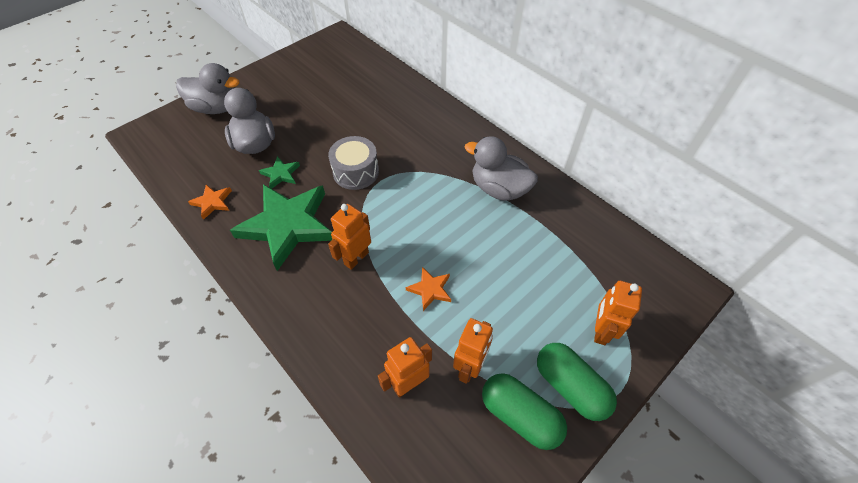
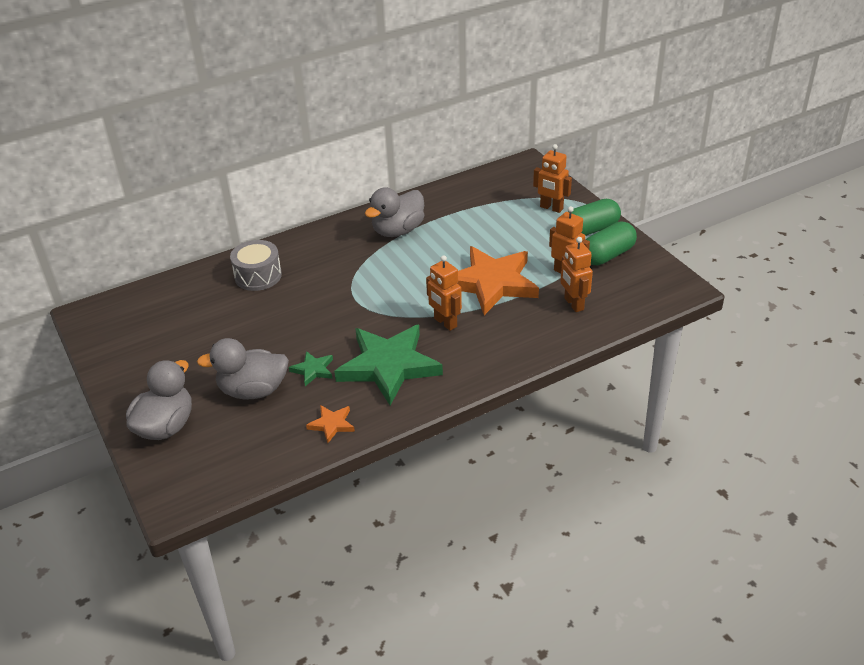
camera: 75 degrees left, 15 degrees down
(356, 172) = (336, 315): grey drum -> grey drum (258, 276)
(430, 289) = (492, 283): orange star -> orange star, size x2.32

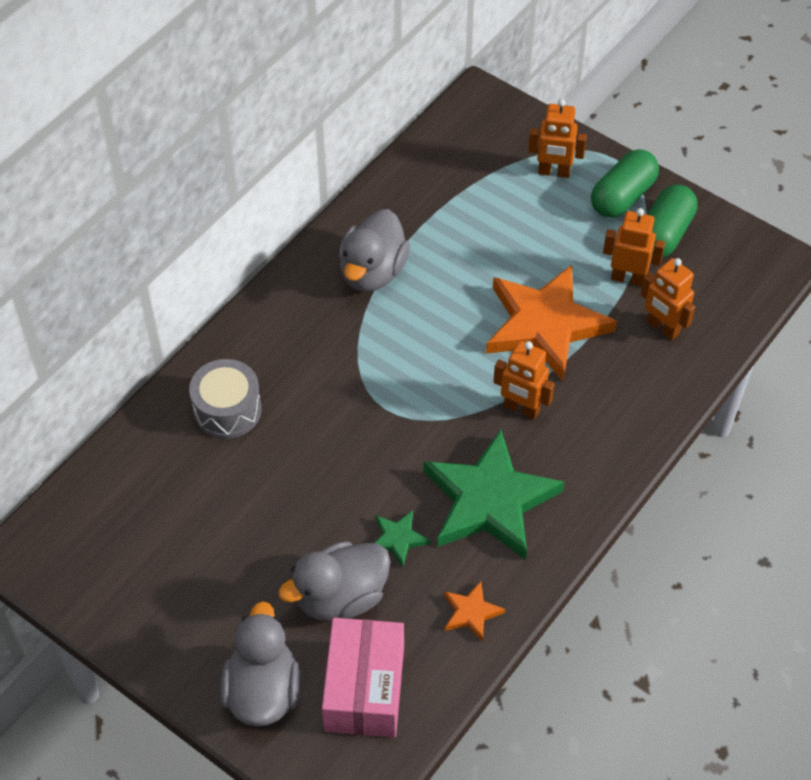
camera: 25 degrees left, 15 degrees up
(230, 446) = (364, 689): none -> pink box

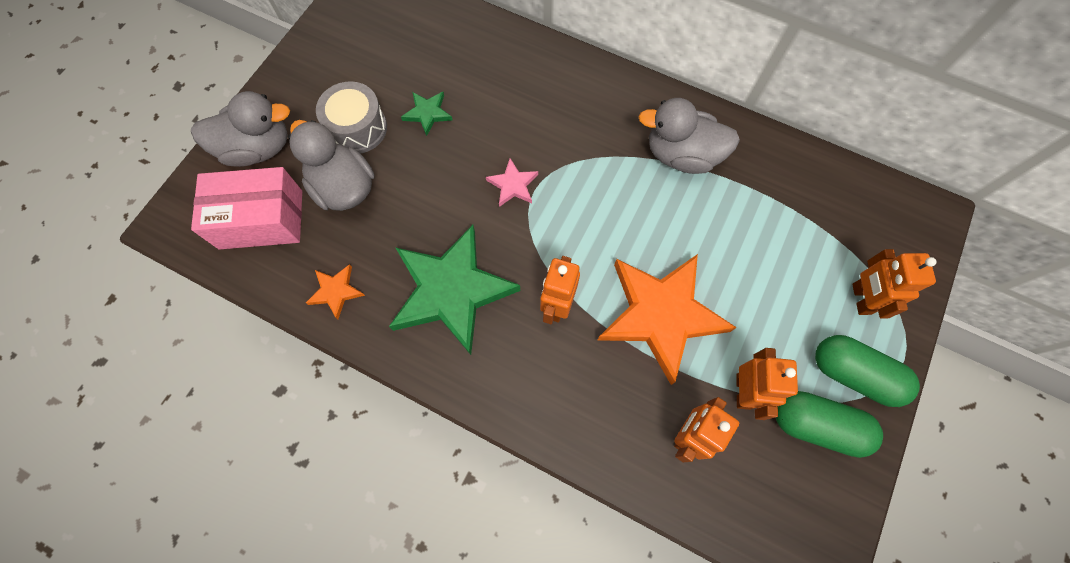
camera: 80 degrees right, 15 degrees up
(227, 409) = (511, 75): grey drum -> grey drum (357, 128)
(374, 428) = (513, 185): none -> pink star
(398, 539) = (403, 221): green star -> green star (428, 113)

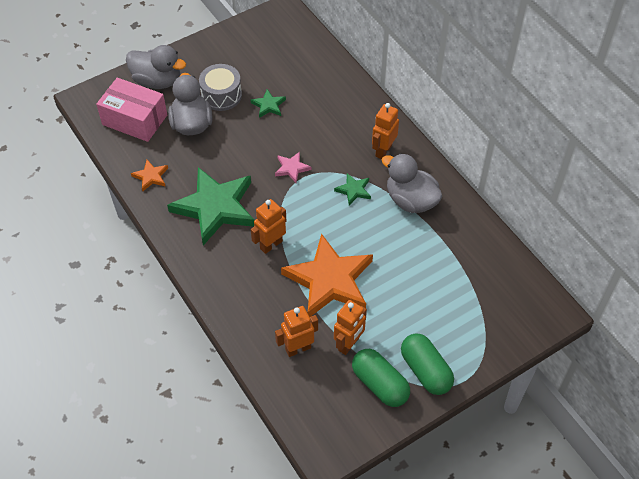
camera: 30 degrees right, 15 degrees down
(607, 176) = (353, 190): none -> green star
(860, 299) = (464, 334): orange robot -> orange robot (383, 151)

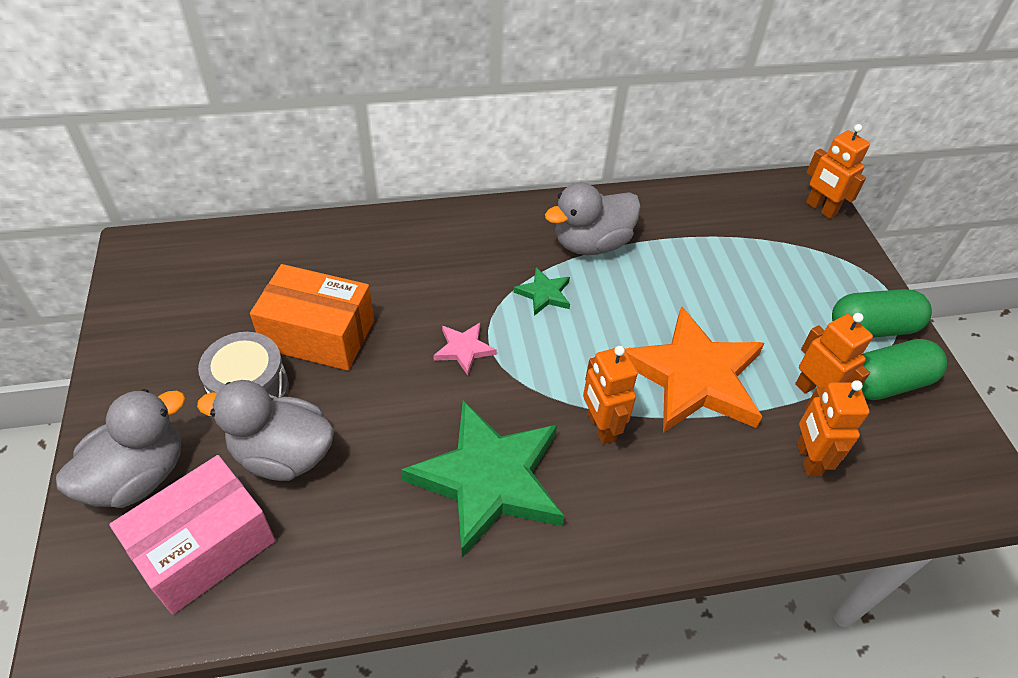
camera: 70 degrees left, 5 degrees down
(151, 176) = (363, 562): orange star -> none
(268, 105) = (318, 334): green star -> orange box
(383, 151) = (491, 239): orange robot -> orange robot (820, 209)

